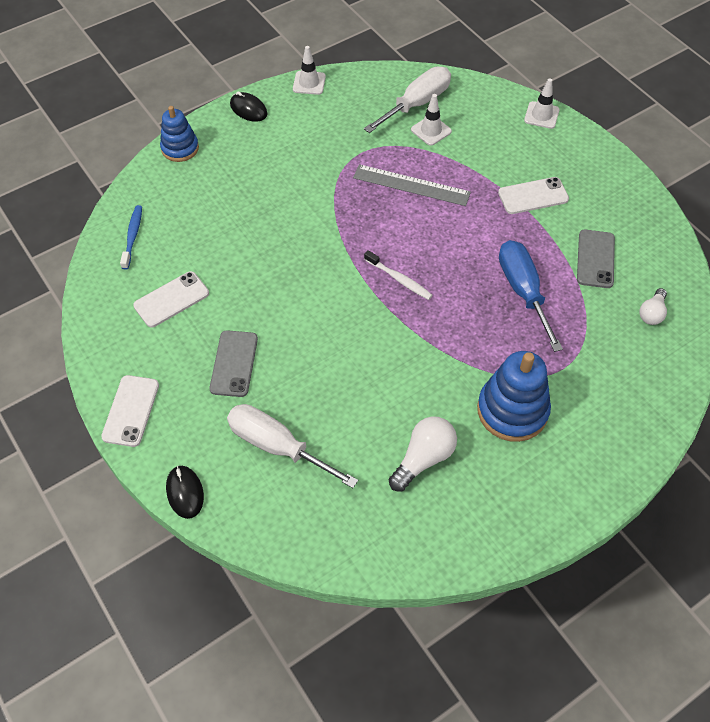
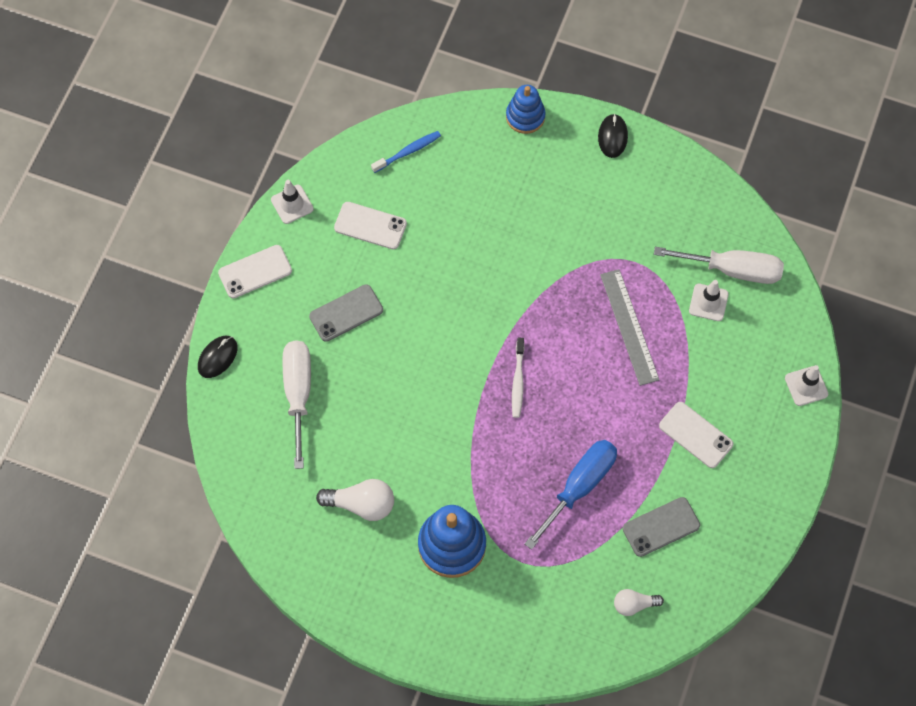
camera: 55 degrees right, 10 degrees up
(309, 83) = (685, 163): white traffic cone -> white traffic cone (292, 204)

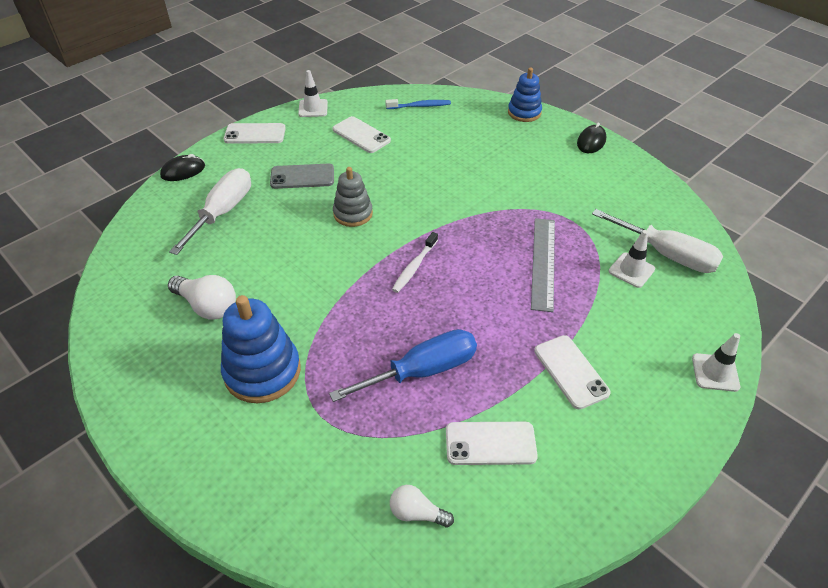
camera: 25 degrees right, 20 degrees down
(426, 341) = (353, 214): none -> grey stacking toy
(661, 527) = (490, 443): grey phone -> white phone

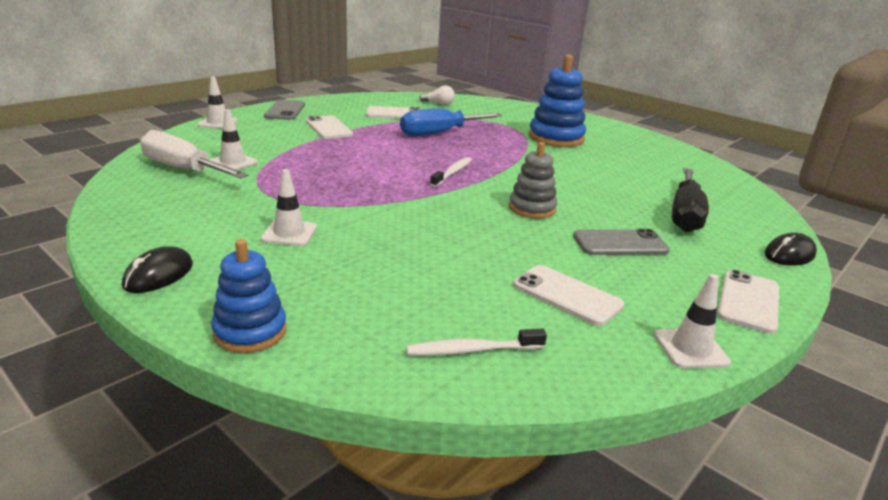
camera: 175 degrees right, 20 degrees down
(207, 306) = (627, 162): white light bulb -> none
(223, 212) = (685, 215): white screwdriver -> black screwdriver
(255, 134) = (748, 301): white phone -> white phone turned 60 degrees counterclockwise
(420, 106) = (472, 350): blue toothbrush -> white toothbrush
(535, 177) = (289, 233): none -> white traffic cone
(543, 263) = (320, 170): grey ruler -> none
(657, 434) = (285, 111): none -> grey phone

